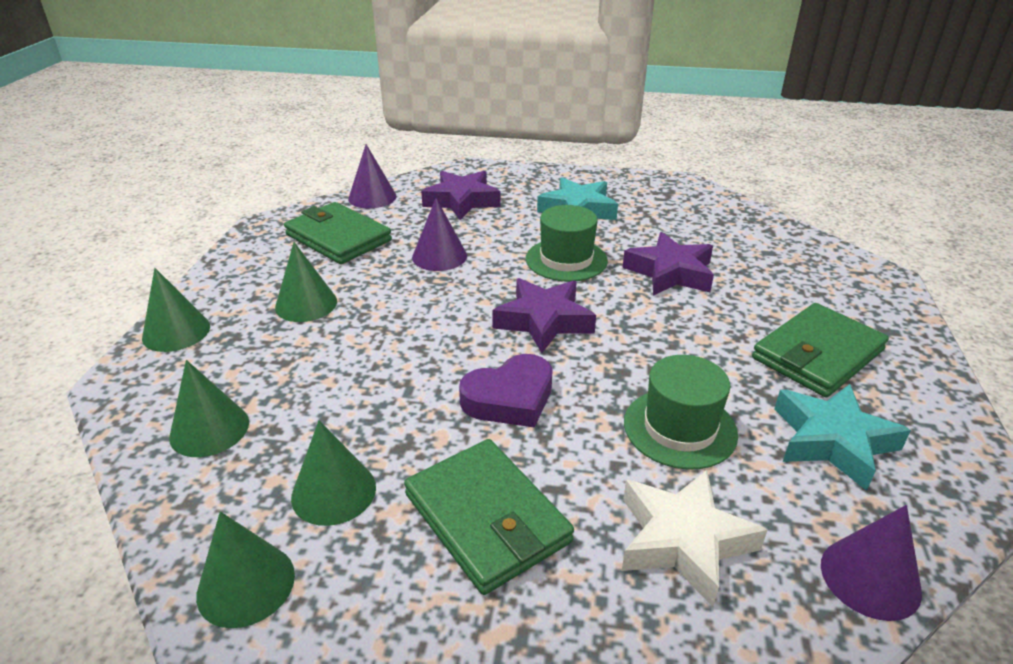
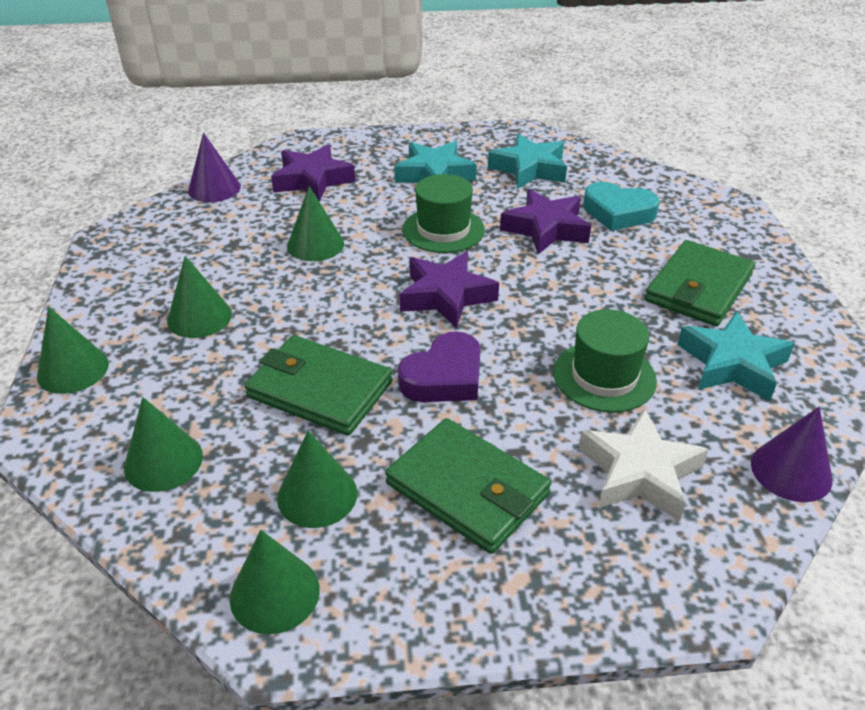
camera: 15 degrees left, 5 degrees up
(338, 238) = (198, 239): green wallet -> green wallet (319, 389)
(439, 256) = (315, 244): purple cone -> green cone
(673, 216) = (529, 169): none -> turquoise star
(752, 268) = (618, 212): none -> turquoise heart

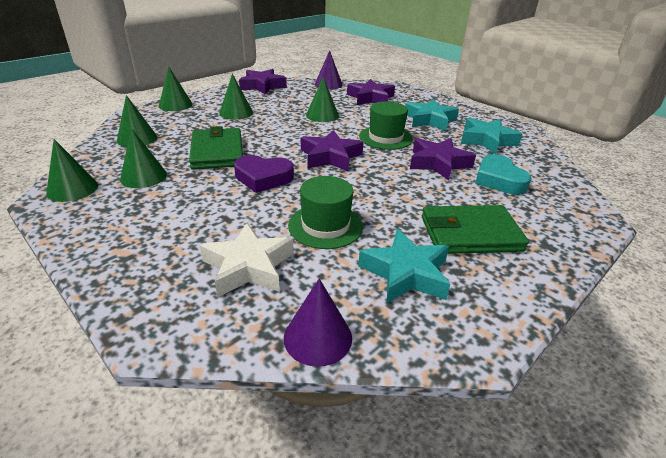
camera: 50 degrees right, 5 degrees down
(129, 248) = (262, 86): none -> purple star
(467, 489) = (181, 213): green wallet -> none

